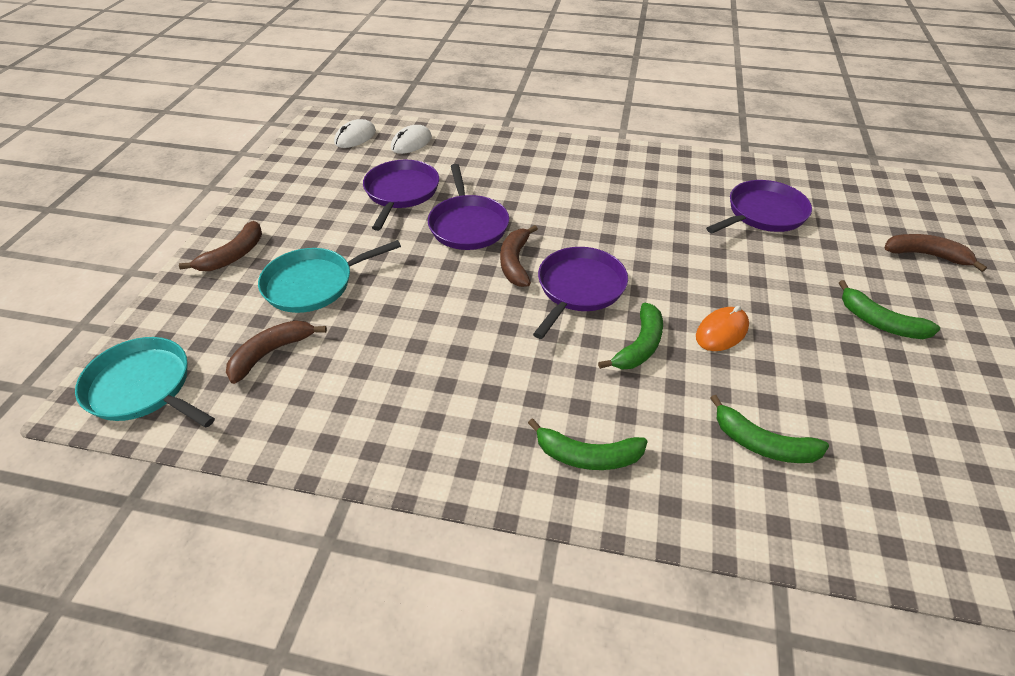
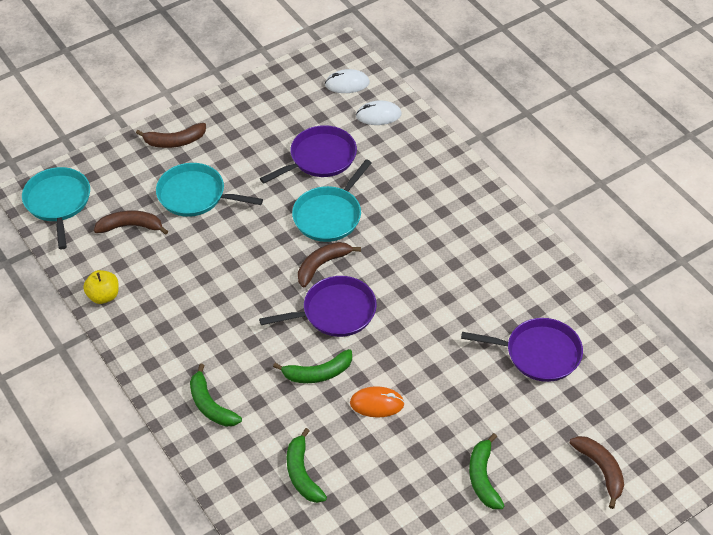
camera: 45 degrees right, 5 degrees up
(320, 441) = (104, 296): none -> yellow apple
(468, 225) = (329, 215): purple pan -> turquoise pan

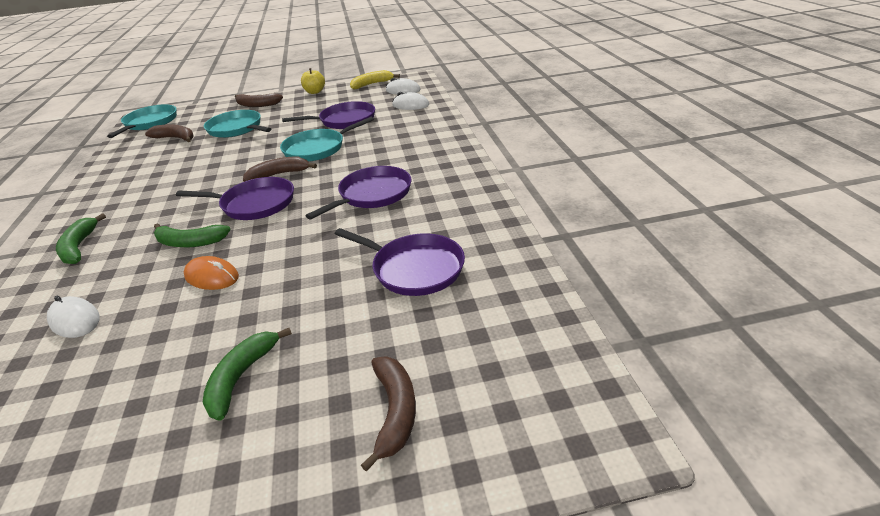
camera: 25 degrees right, 15 degrees down
(104, 296) = (107, 169): yellow apple -> yellow apple (315, 92)
(295, 74) = (371, 84): none -> yellow banana
(302, 473) = (75, 320): green banana -> white mouse
(442, 275) = (372, 194): none -> purple pan

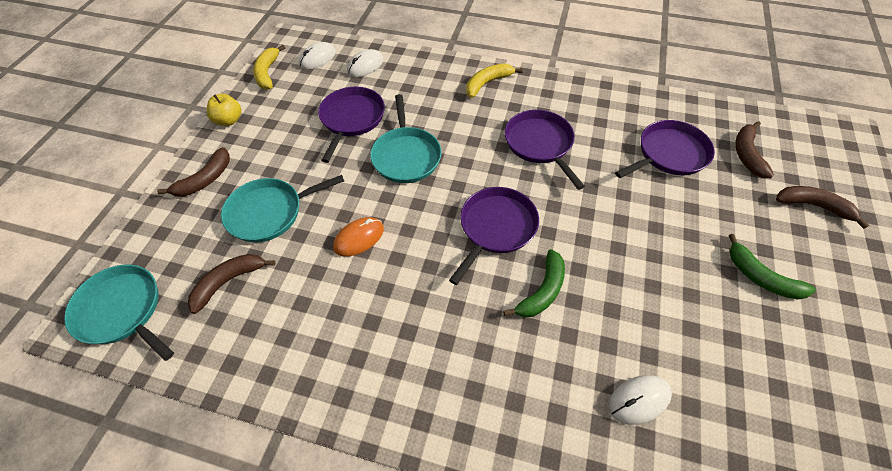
camera: 65 degrees left, 20 degrees up
(79, 247) = (485, 402): green banana -> none
(212, 277) = (616, 280): orange mouse -> orange mouse (359, 238)
(279, 175) = (443, 198): brown banana -> brown banana (747, 154)
(437, 150) = (487, 83): none -> yellow banana

